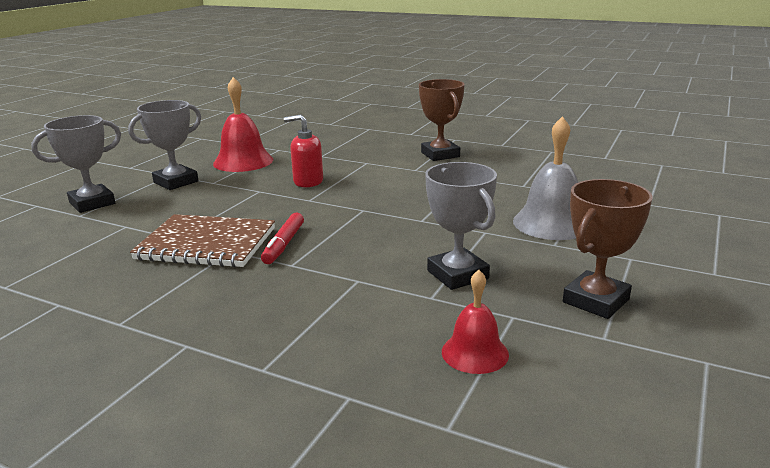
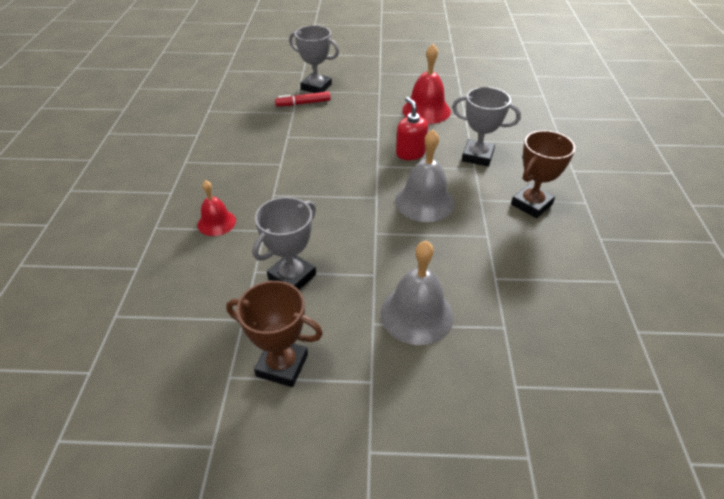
camera: 65 degrees right, 20 degrees up
(176, 182) = (368, 100): grey trophy -> grey trophy (477, 156)
(207, 244) = (284, 151): brown notebook -> none
(284, 244) = (299, 181): red marker -> red marker (303, 103)
(394, 190) = (424, 202): none -> grey bell
(475, 353) = (191, 310): red bell -> red bell (216, 222)

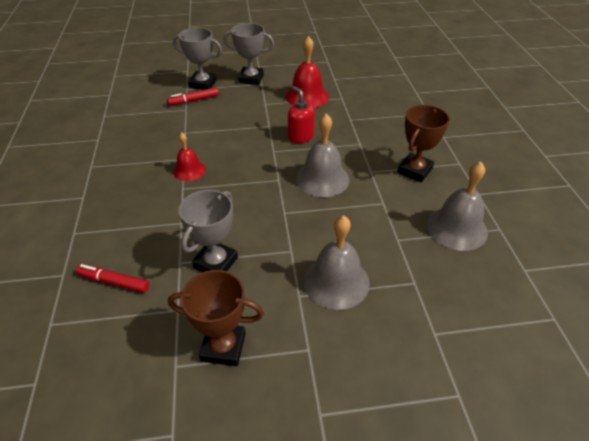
camera: 10 degrees left, 0 degrees up
(185, 282) = (114, 282): none -> red marker
(216, 222) = (133, 221): red bell -> red bell (189, 170)
(477, 156) = (360, 133): grey trophy -> grey trophy (251, 79)
(566, 274) = (456, 228): none -> grey bell

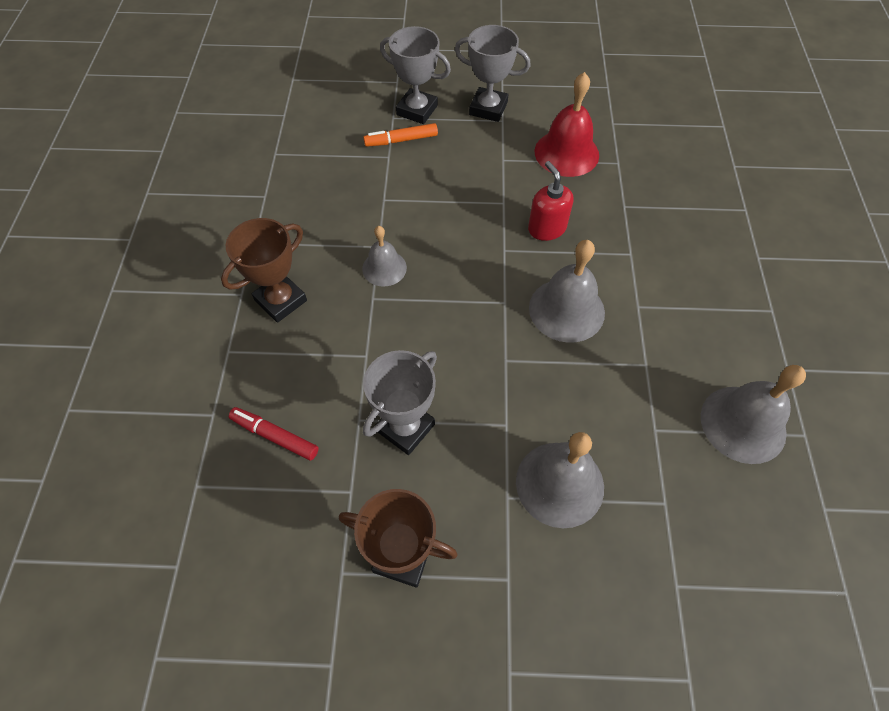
camera: 10 degrees right, 15 degrees up
(189, 170) = (384, 268): red bell -> grey bell
(194, 100) = (401, 140): red marker -> orange marker
(414, 170) = (702, 314): brown trophy -> brown trophy (281, 300)

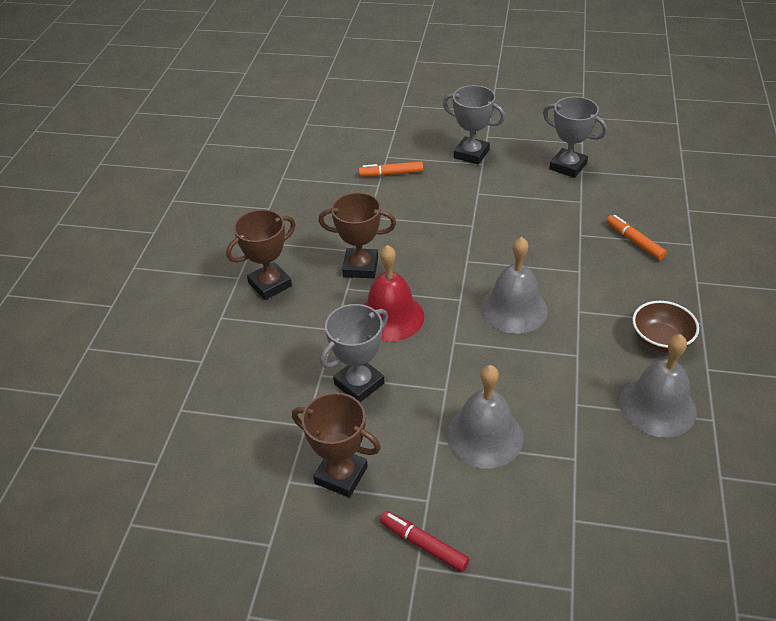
camera: 10 degrees right, 15 degrees down
(275, 436) = (250, 381): red marker -> red marker (424, 545)
(384, 268) = (360, 267): grey bell -> brown trophy
(417, 110) = (408, 152): grey trophy -> grey trophy (568, 166)
(546, 228) = (507, 247): red soap dispenser -> none
(566, 153) = (535, 191): red bell -> red bell (390, 316)
(684, 211) = (634, 242): none -> orange marker
(732, 337) = (660, 340): none -> brown bowl

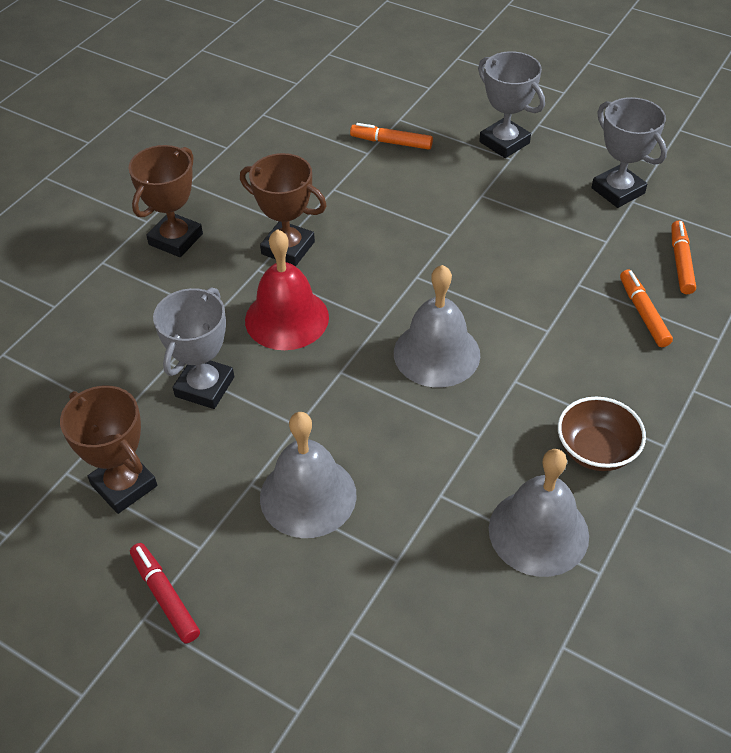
camera: 20 degrees right, 5 degrees up
(270, 284) = (176, 239): brown trophy -> brown trophy turned 45 degrees counterclockwise
(359, 384) = (204, 387): grey trophy -> grey trophy turned 45 degrees counterclockwise
(637, 202) = (680, 263): none -> orange marker

